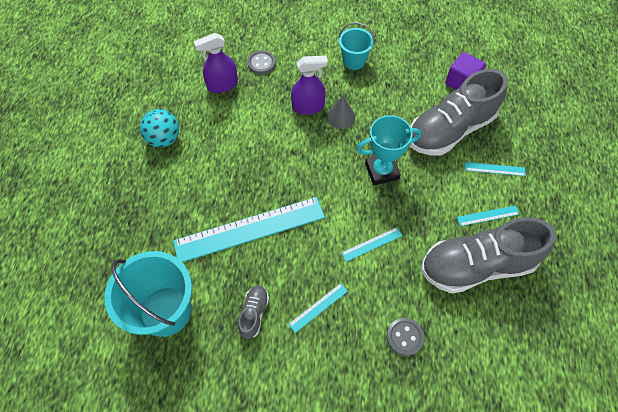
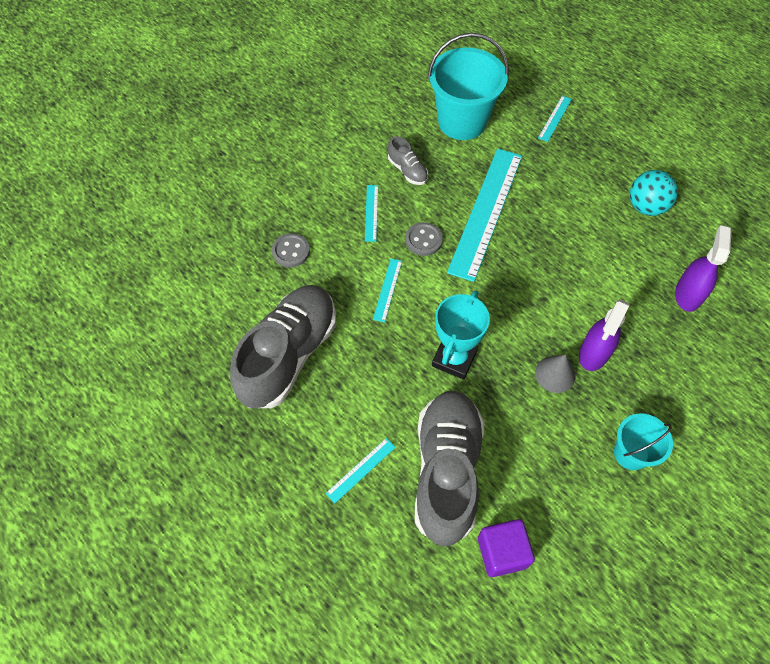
camera: 130 degrees right, 0 degrees up
(261, 63) = (697, 352): grey button -> grey button (423, 240)
(487, 215) = (321, 411): turquoise ruler -> turquoise ruler (555, 118)

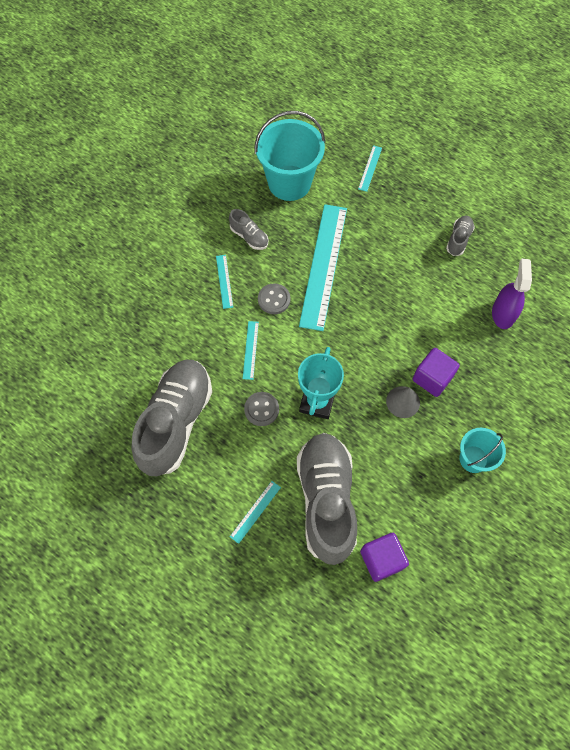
camera: 10 degrees left, 5 degrees up
(291, 251) = (160, 328): grey button -> grey button (261, 409)
(594, 353) = (432, 378): purple spray bottle -> purple cube
(646, 206) = (458, 240): turquoise ball -> grey shoe

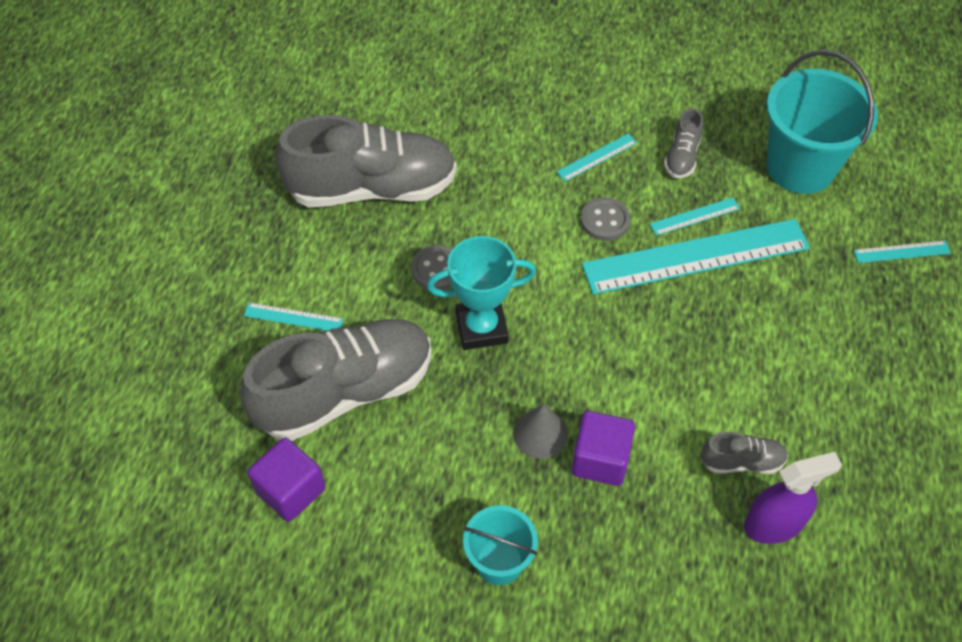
camera: 65 degrees right, 10 degrees down
(250, 350) = (515, 224): turquoise ruler -> turquoise ruler (695, 216)
(458, 240) = (864, 414): grey shoe -> grey shoe (741, 461)

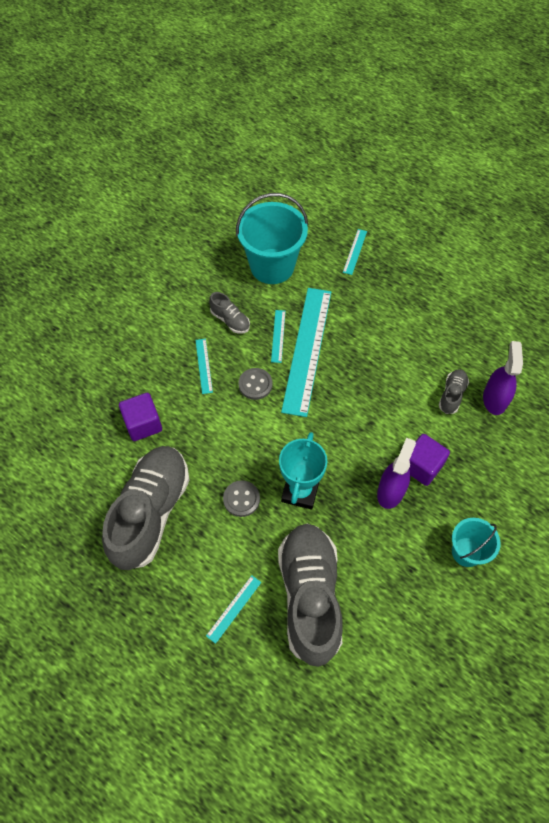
camera: 65 degrees left, 5 degrees up
(290, 490) = (369, 661): purple cube -> purple cube (143, 424)
(540, 433) = (391, 491): grey cone -> purple spray bottle

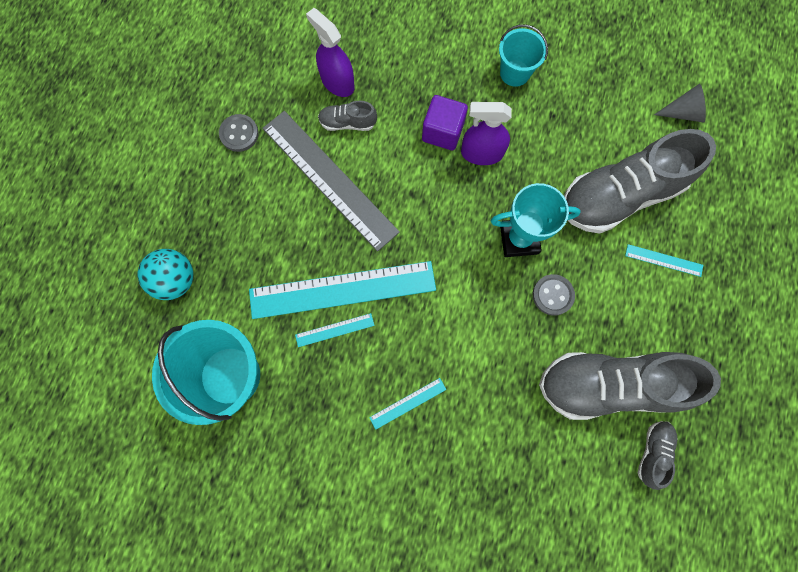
camera: 110 degrees left, 15 degrees up
(143, 424) = (511, 442): purple cube -> none
(230, 320) = (331, 397): grey shoe -> grey shoe (653, 452)
(255, 384) = (411, 332): grey button -> grey button (239, 134)
(355, 251) = (176, 280): turquoise ruler -> turquoise ball
(376, 703) = (682, 113): none -> grey cone
(403, 367) = (329, 179): none -> grey ruler
(494, 399) = (337, 82): purple spray bottle -> purple spray bottle turned 60 degrees clockwise

